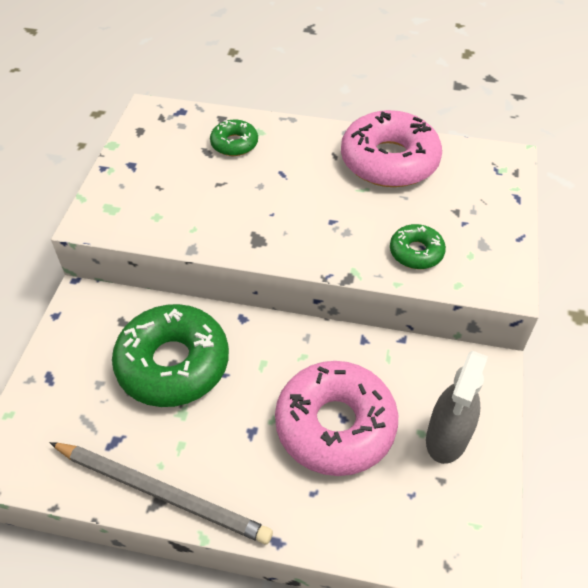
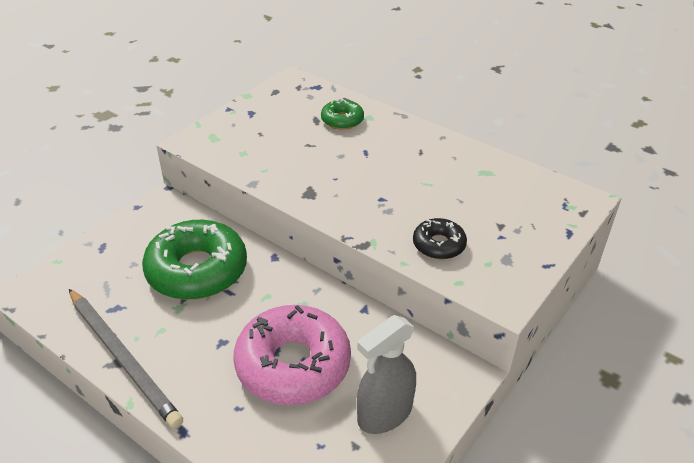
camera: 25 degrees right, 10 degrees down
(389, 161) = (466, 169): pink donut -> none
(416, 252) = (439, 245): green donut -> black donut

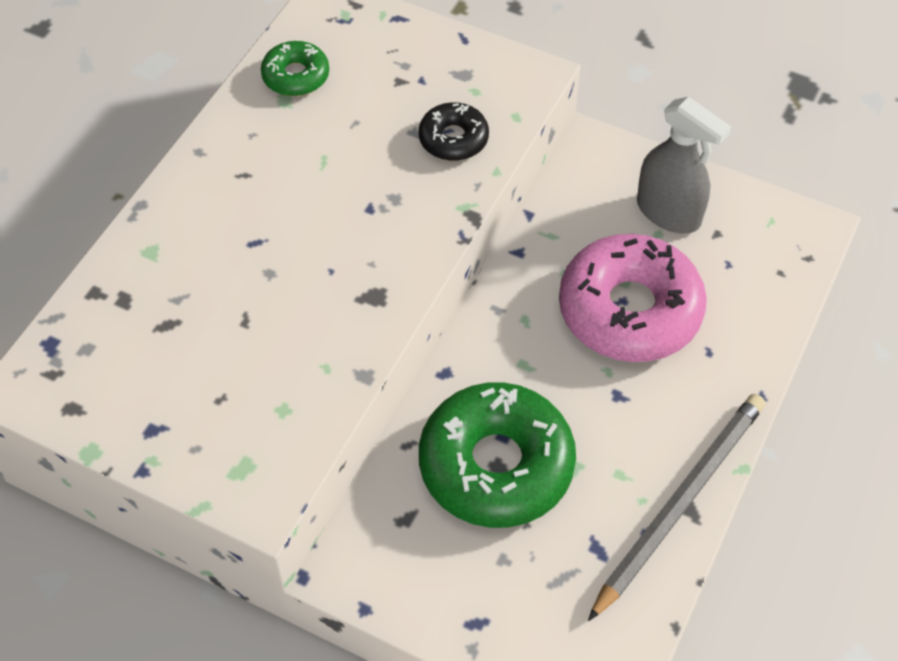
camera: 100 degrees left, 15 degrees up
(342, 120) = (164, 286): green donut -> green donut (296, 76)

